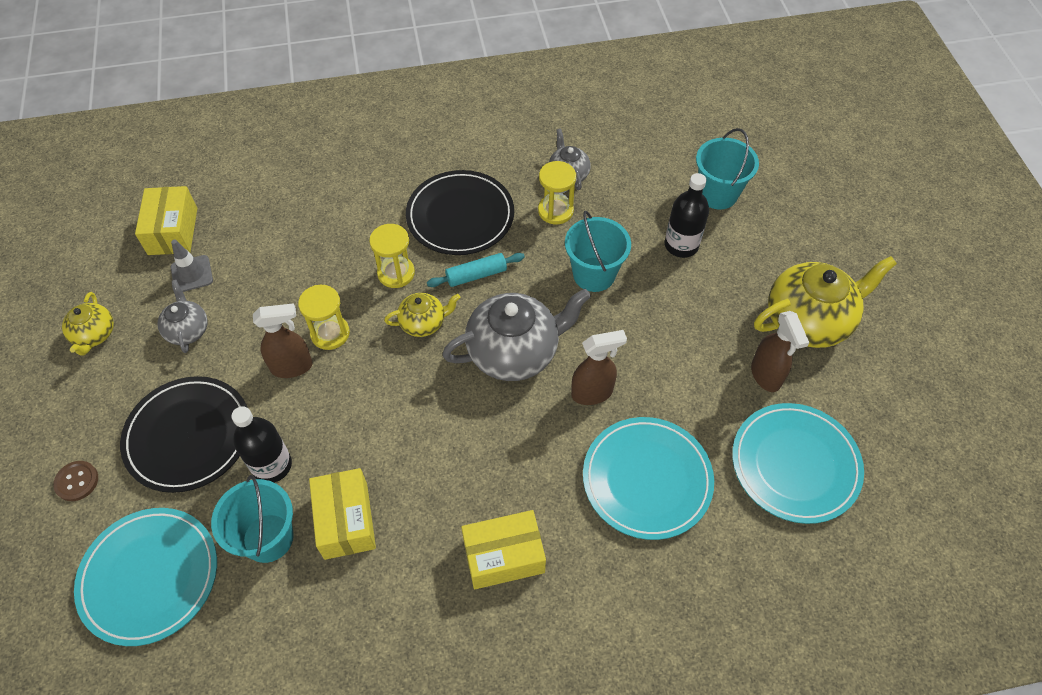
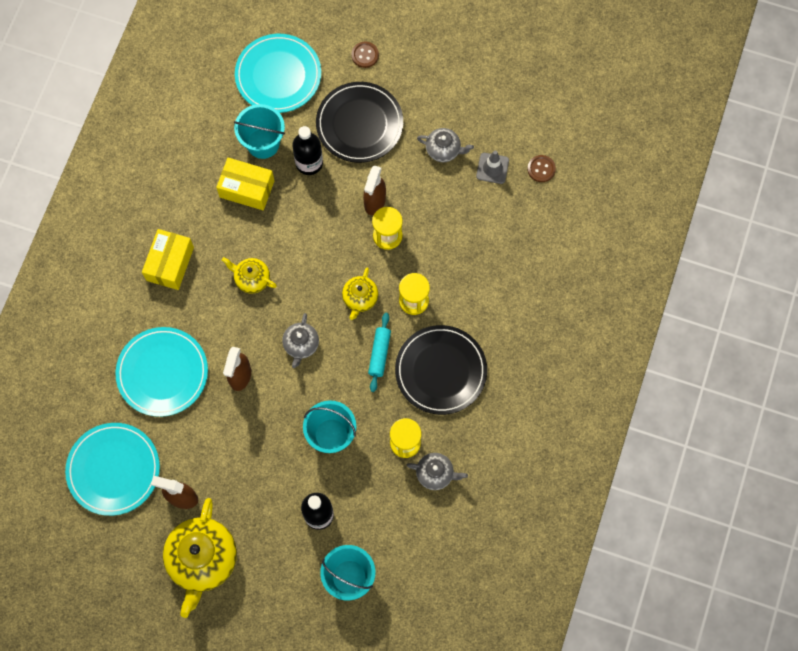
camera: 120 degrees right, 15 degrees up
(94, 335) = (473, 93): yellow teapot -> yellow teapot (252, 279)
(173, 231) = (541, 169): yellow box -> brown button
(514, 352) = (301, 345): grey teapot -> grey teapot, size x0.52

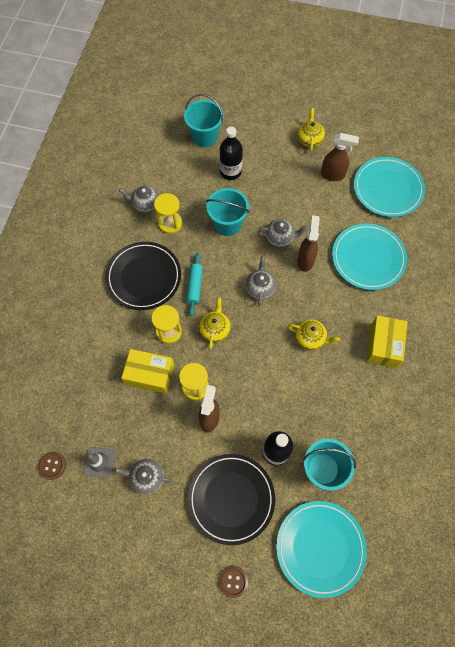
camera: 175 degrees right, 5 degrees down
(202, 559) = (309, 139): yellow teapot -> yellow teapot, size x0.52
(247, 189) = (329, 421): yellow box -> yellow box (150, 375)
(267, 410) = (280, 238): none -> grey teapot

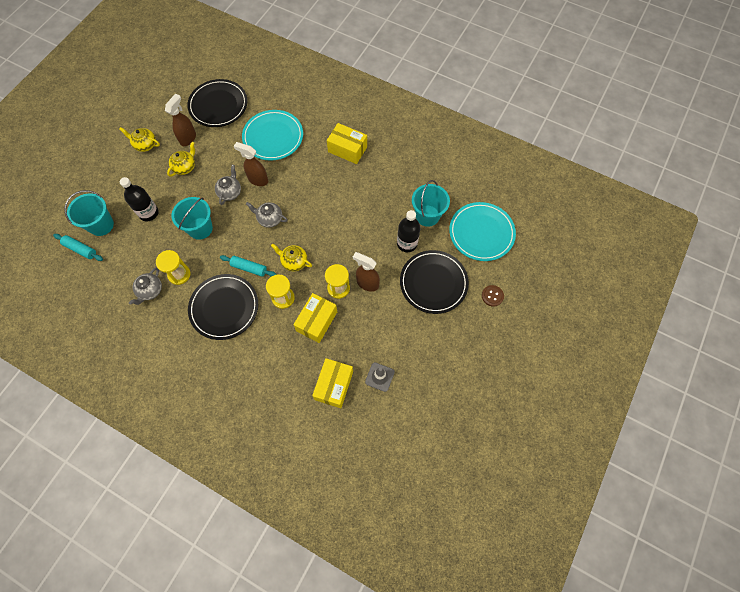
camera: 75 degrees left, 0 degrees up
(52, 465) = (372, 417): brown button -> none
(80, 414) = (334, 385): none -> yellow box
(147, 477) = (402, 341): grey teapot -> none
(173, 130) = (80, 249): none -> turquoise rolling pin
(310, 338) = (325, 195): yellow teapot -> yellow teapot (185, 167)
(387, 189) = (218, 105): turquoise plate -> black plate

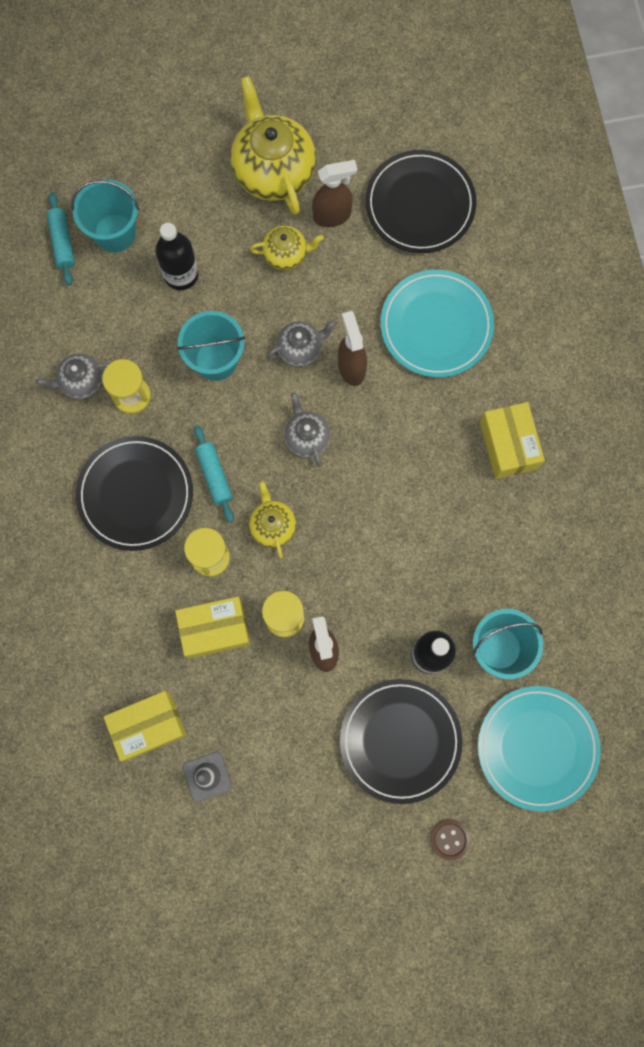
camera: 50 degrees right, 10 degrees up
(145, 145) = (273, 171): yellow teapot -> yellow teapot, size x1.91

